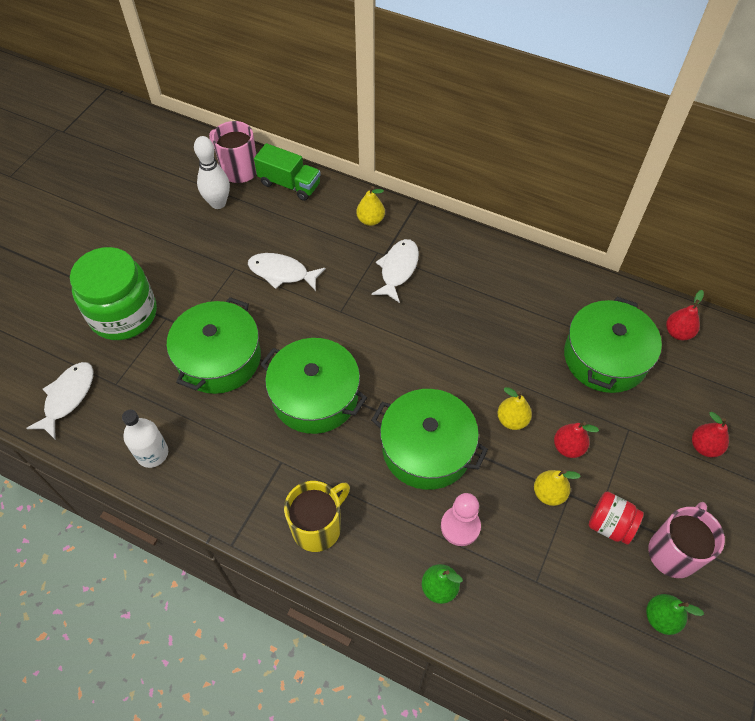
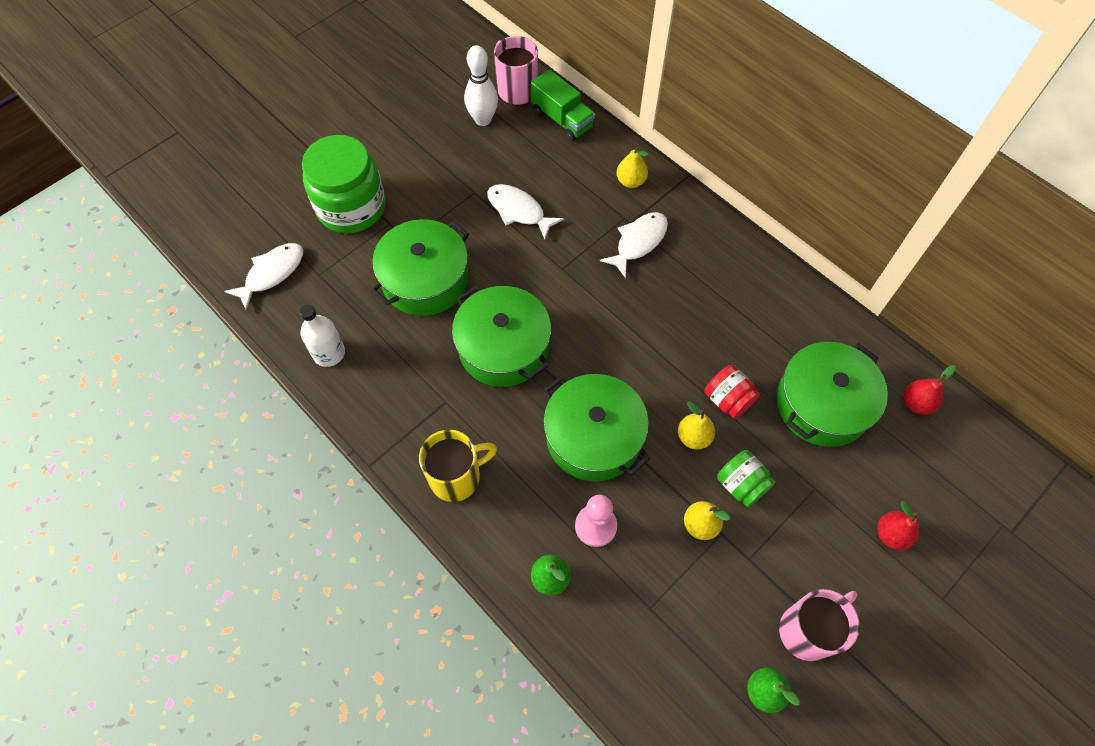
camera: 20 degrees right, 5 degrees up
(568, 447) = (741, 485): red pear -> green jar
(610, 525) = (751, 579): red jar -> red jar (727, 400)

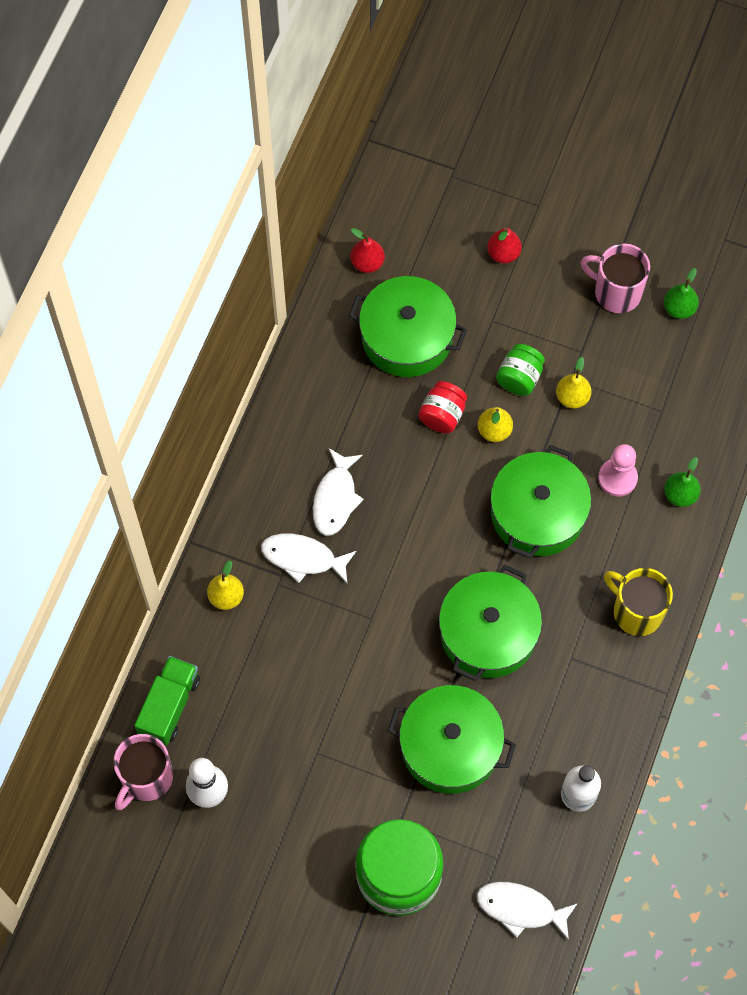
camera: 115 degrees left, 5 degrees up
(519, 211) = (319, 694): white fish -> white fish (335, 498)

